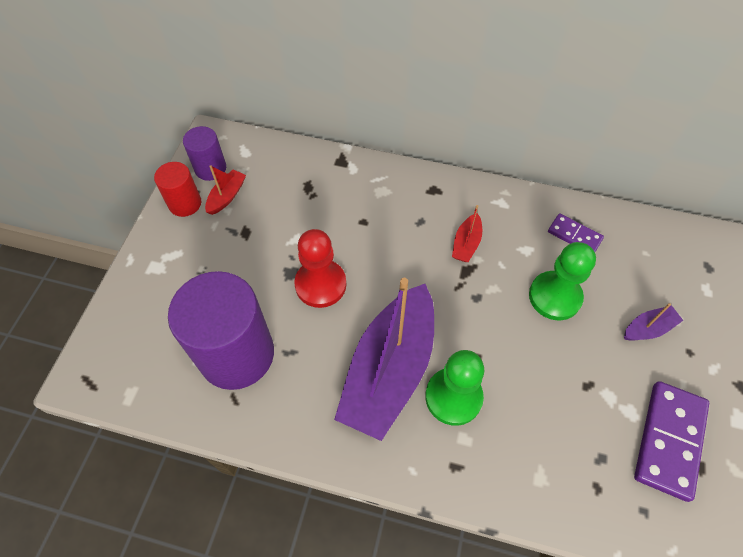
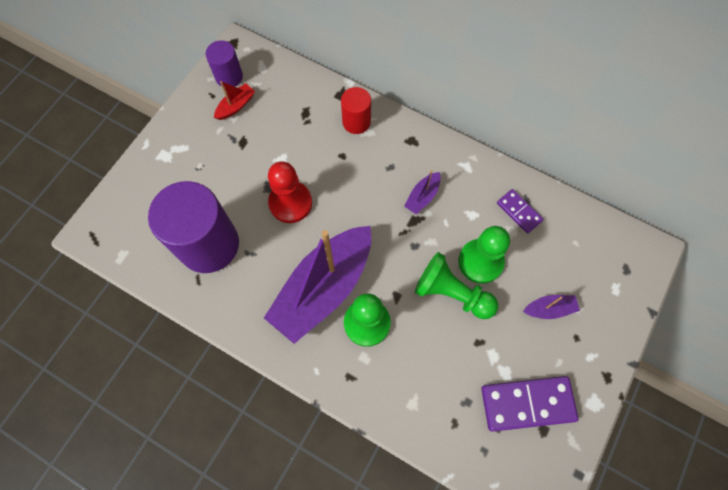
camera: 15 degrees right, 10 degrees up
(185, 203) = (200, 104): red cylinder -> red cylinder (356, 122)
(466, 244) = (422, 196): red boat -> purple boat
(536, 338) = (451, 293): none -> green pawn
(669, 440) = (527, 403): purple domino -> purple domino turned 45 degrees clockwise

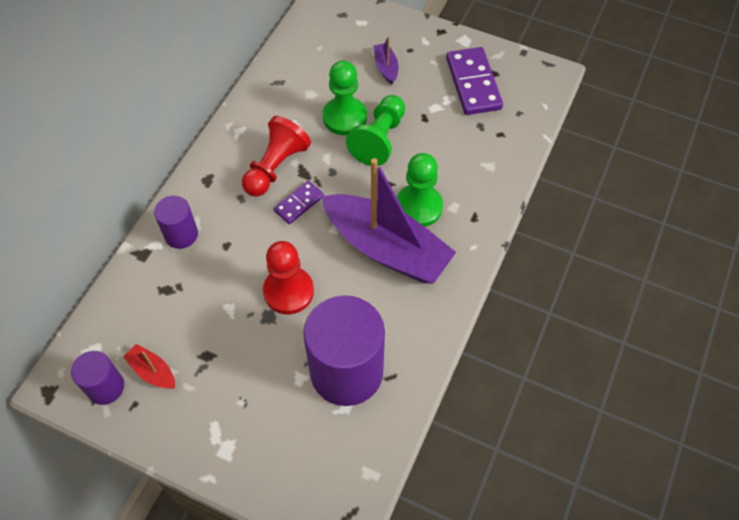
camera: 95 degrees left, 10 degrees down
(356, 122) = (181, 234): red cylinder -> purple cylinder
(422, 196) = (276, 167): purple boat -> red pawn
(519, 212) = (289, 88): purple domino -> purple domino (299, 203)

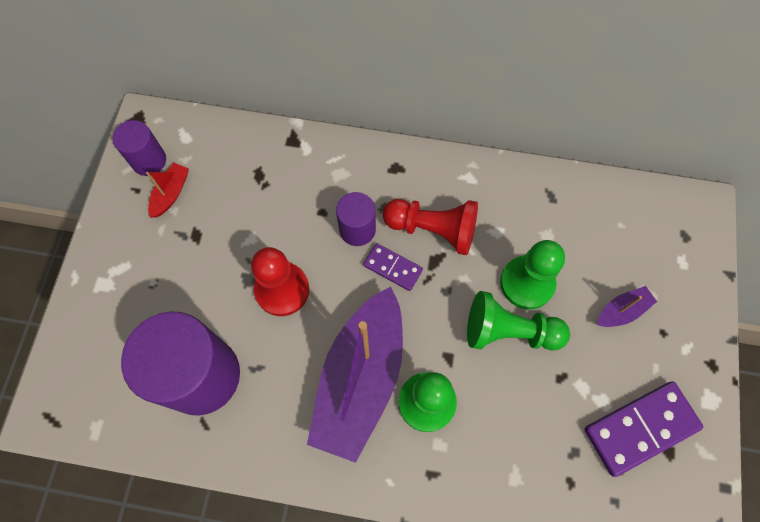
camera: 75 degrees right, 10 degrees up
(181, 234) = (323, 166): purple cylinder -> purple cylinder (357, 229)

